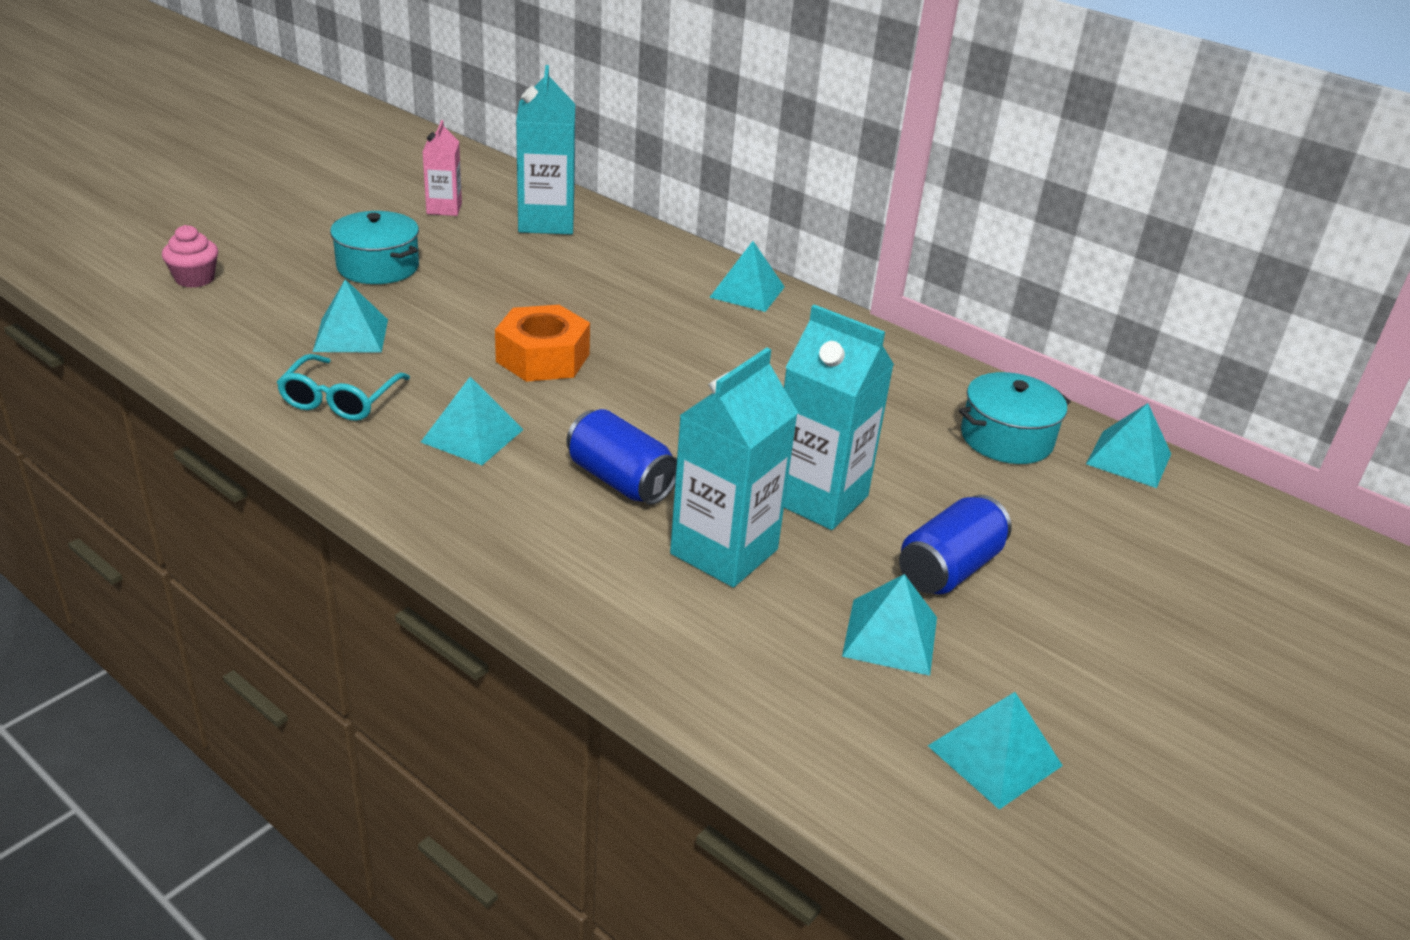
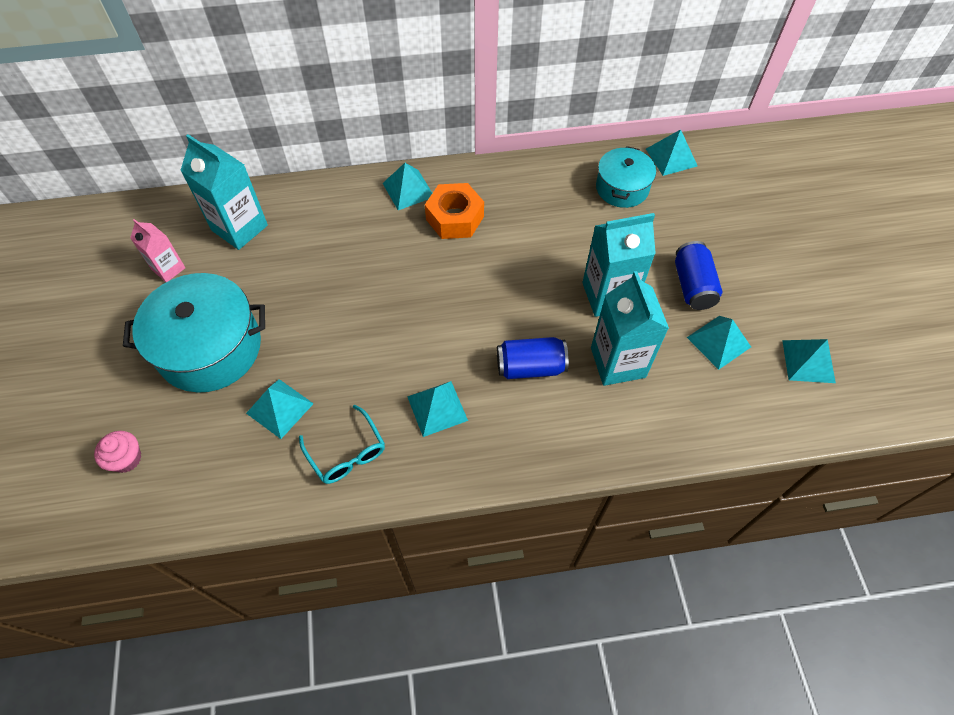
camera: 45 degrees left, 25 degrees up
(378, 267) = (210, 348): turquoise pot -> turquoise pot, size x1.69
(543, 358) = (390, 328): orange nut -> orange nut (455, 218)

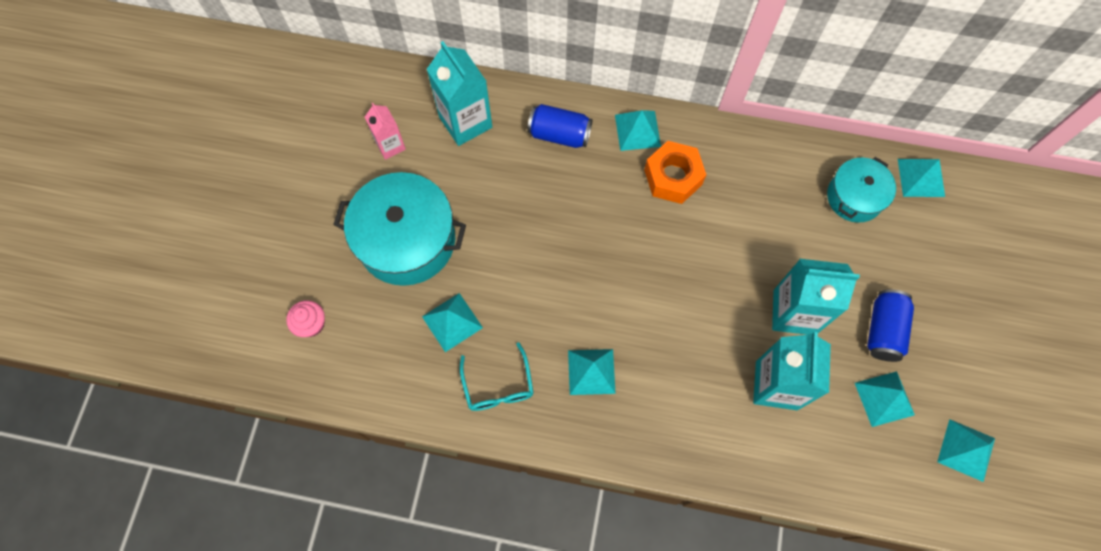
camera: 20 degrees right, 10 degrees up
(530, 367) = (691, 361): blue can -> blue can (559, 134)

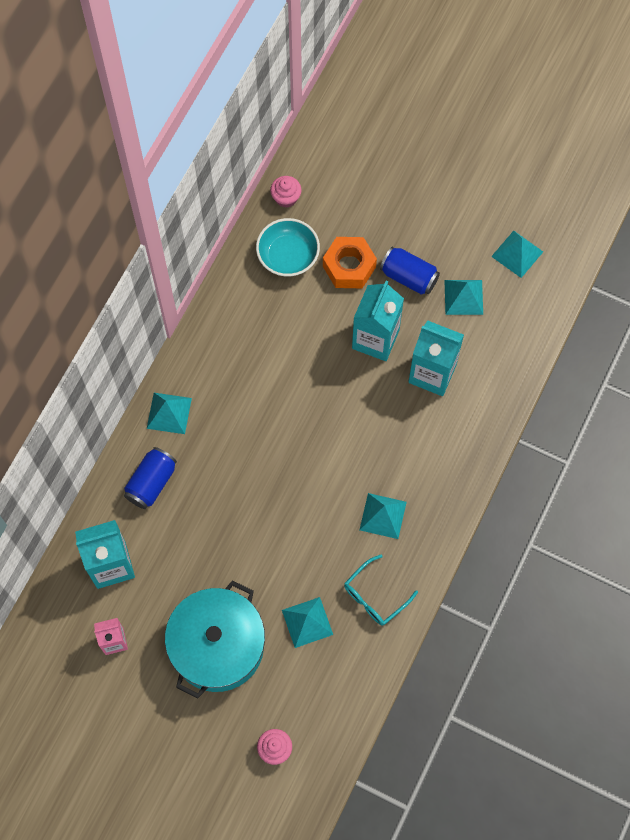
camera: 75 degrees left, 0 degrees up
(498, 386) = (375, 596): turquoise glasses -> turquoise glasses turned 135 degrees clockwise
(673, 177) = (225, 397): orange nut -> orange nut (349, 267)
(854, 197) = (288, 256): turquoise pot -> turquoise bowl
(921, 177) = (286, 198): turquoise pyramid -> pink cupcake

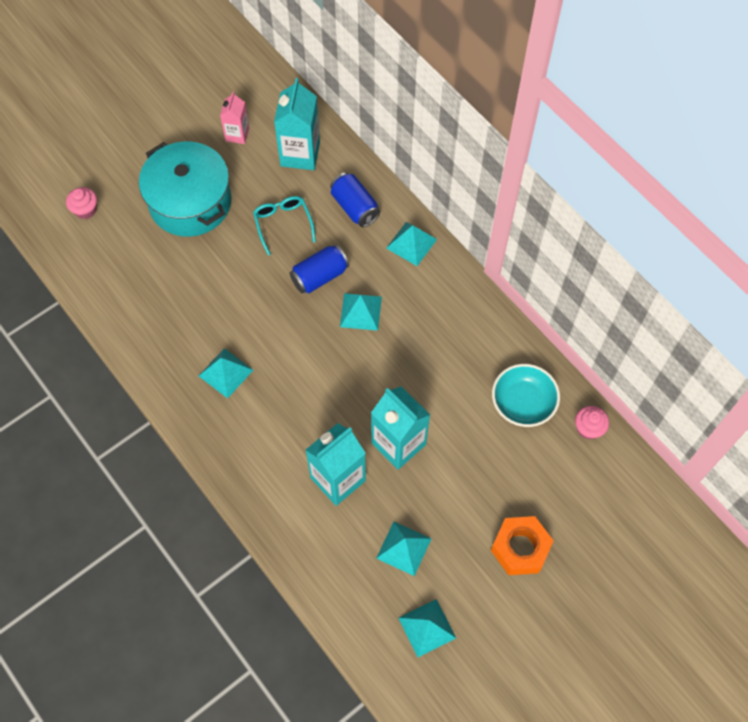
camera: 115 degrees right, 5 degrees down
(307, 622) = (169, 274): turquoise pyramid -> turquoise pyramid (361, 311)
(349, 267) = (486, 454): orange nut -> orange nut (520, 548)
(375, 596) = (160, 335): turquoise glasses -> turquoise glasses (283, 224)
(409, 277) = (450, 505): blue can -> blue can (319, 276)

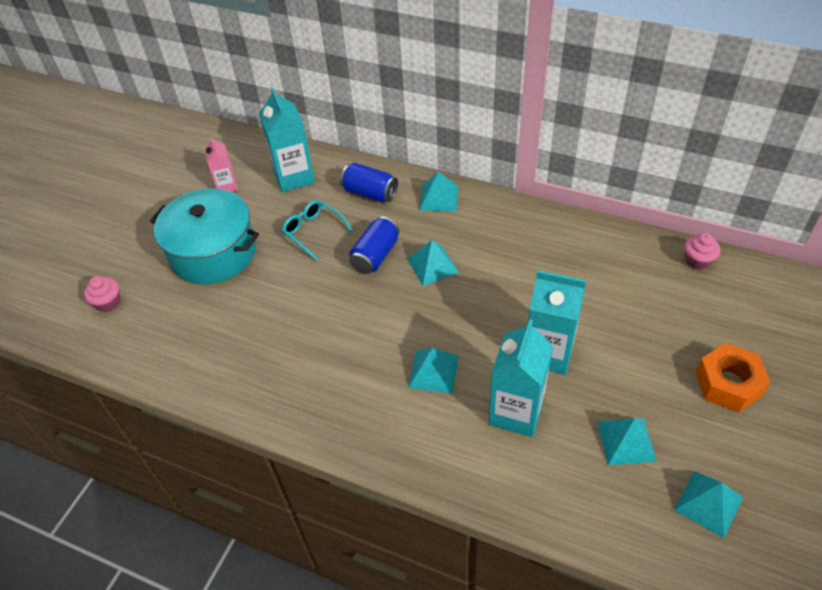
camera: 25 degrees left, 15 degrees down
(225, 373) = (339, 374): turquoise pyramid -> turquoise pyramid (433, 371)
(523, 403) = (628, 268): turquoise bowl -> none

